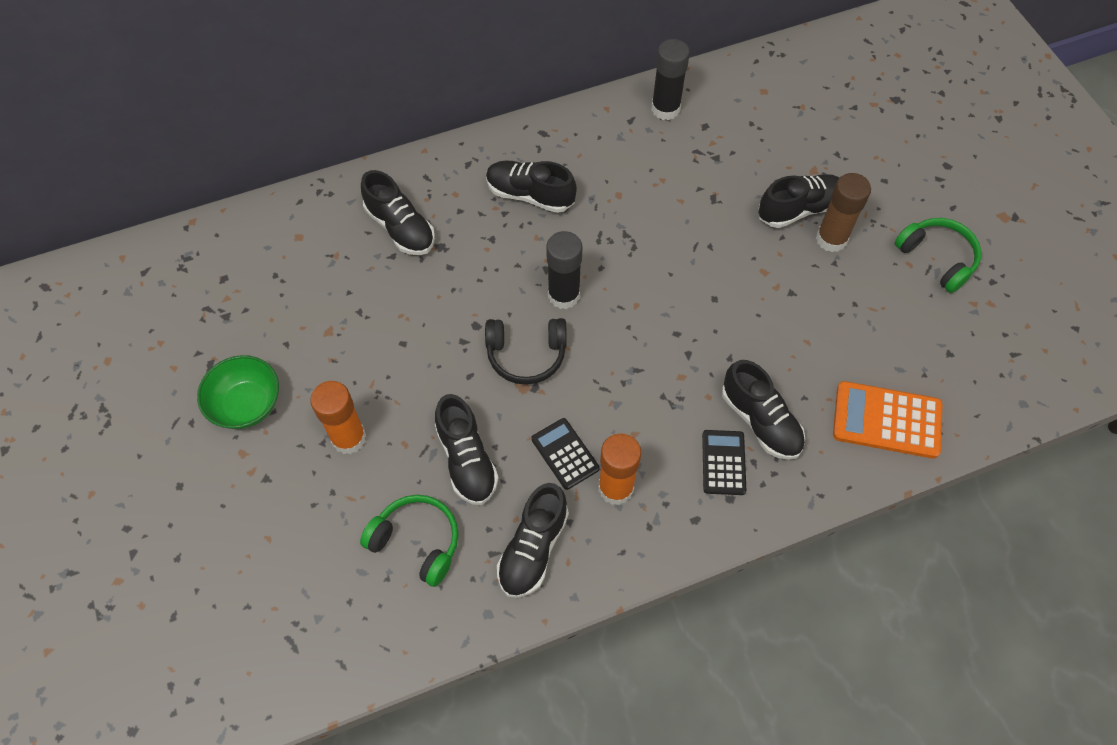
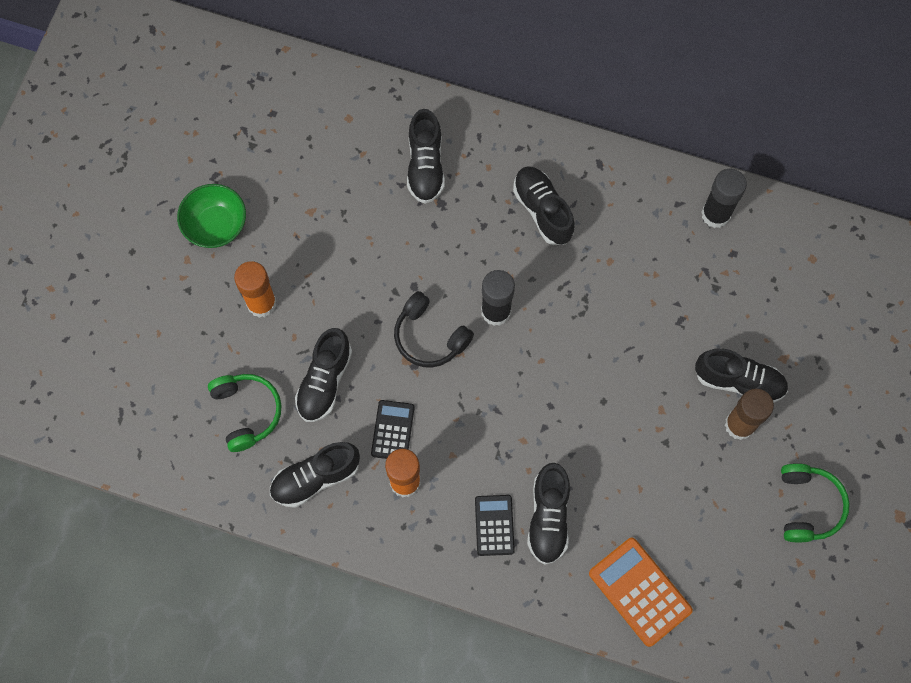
camera: 40 degrees right, 10 degrees up
(723, 462) = (494, 525): black calculator -> black calculator turned 45 degrees counterclockwise

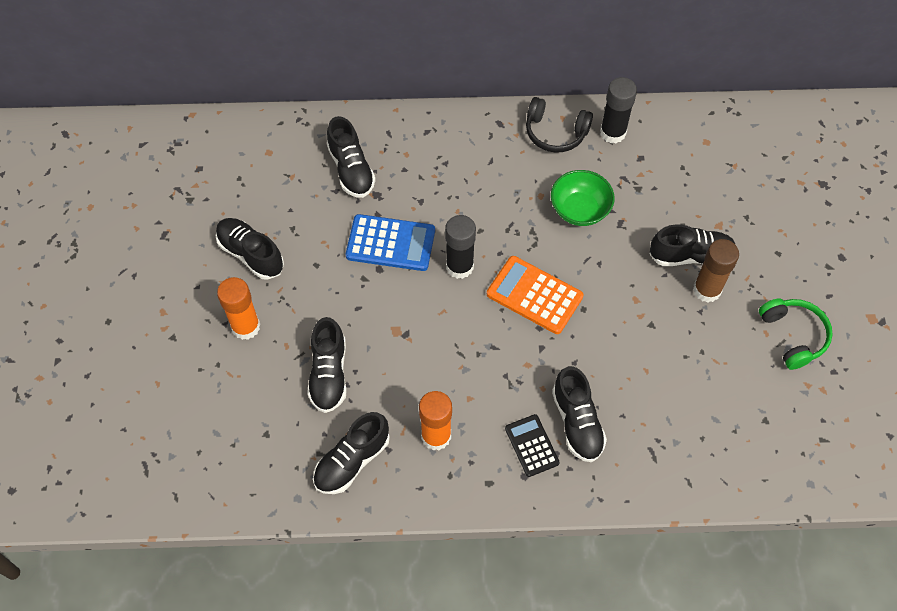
camera: 20 degrees left, 10 degrees down
(216, 225) = (180, 275): green bowl -> green bowl (579, 210)
(247, 412) = (266, 424): green headphones -> none
(392, 430) = (407, 395): black calculator -> none
(429, 337) = (409, 306): black headphones -> black headphones (555, 132)
(435, 262) = (390, 243): none -> blue calculator
(542, 210) = (467, 174): black shoe -> black shoe (251, 254)
(640, 592) = (684, 457): orange calculator -> orange calculator (534, 295)

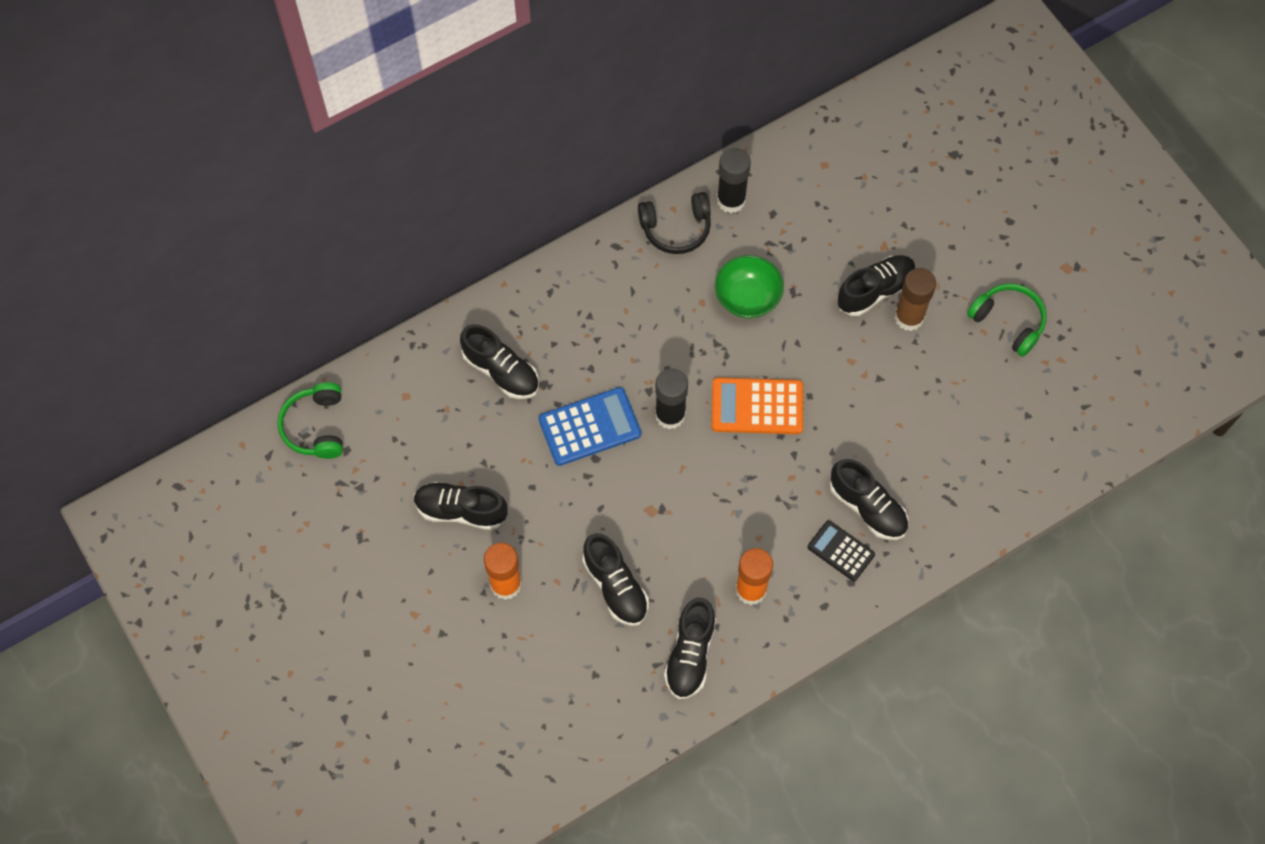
camera: 30 degrees left, 5 degrees up
(189, 141) = (315, 426): none -> green headphones

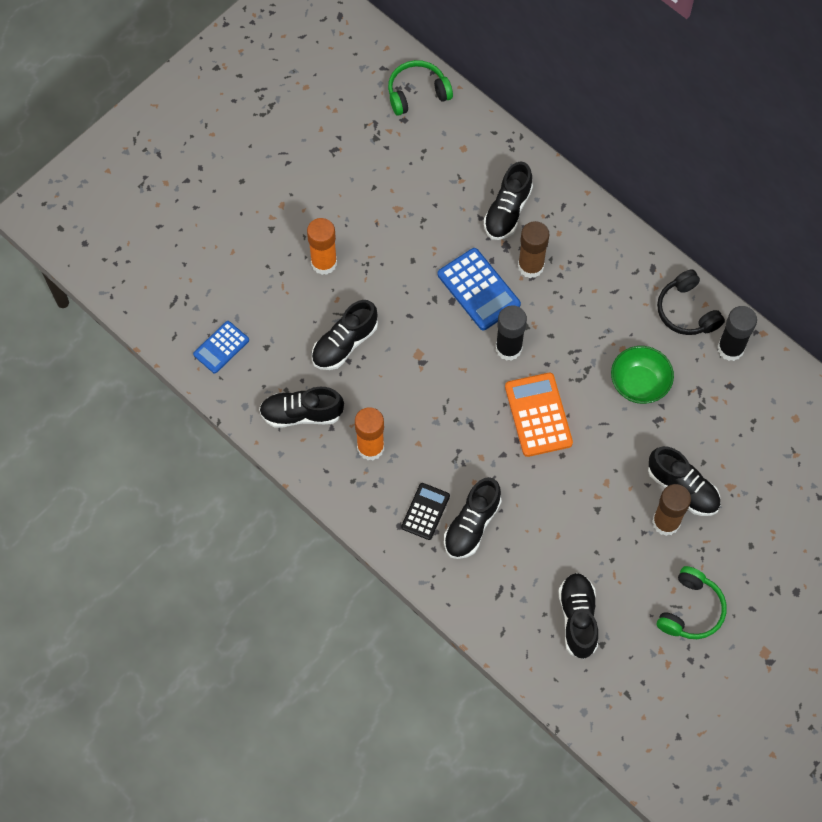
camera: 75 degrees right, 0 degrees up
(461, 510) = (377, 214): black shoe -> black shoe (578, 618)
(577, 366) = (530, 266): none -> brown glue stick
(581, 726) = (221, 347): none -> blue calculator

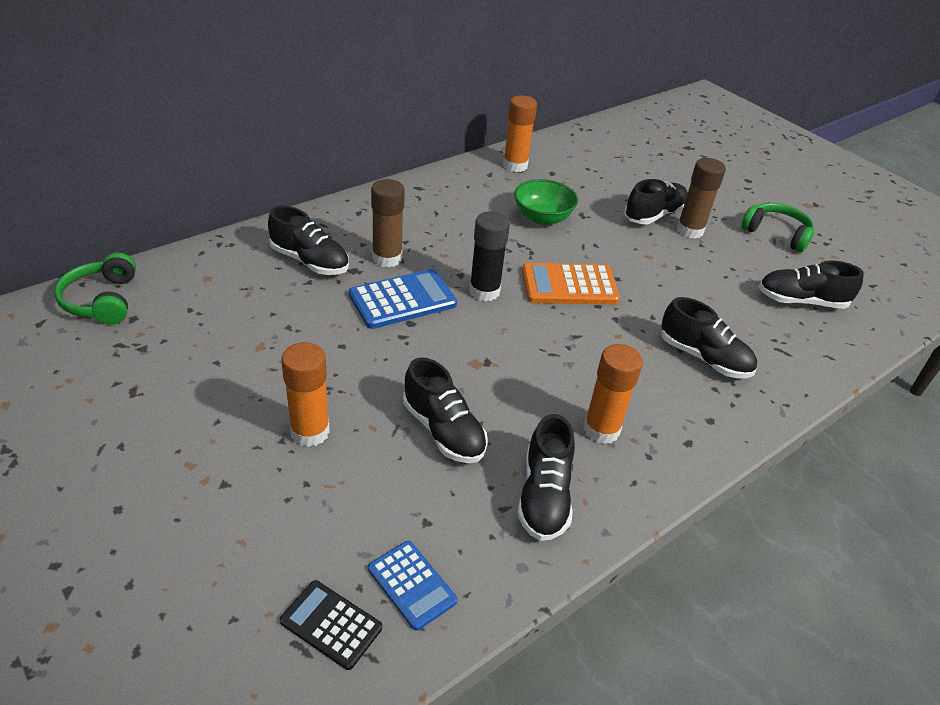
camera: 85 degrees left, 25 degrees down
(425, 511) = (689, 393): black calculator -> black calculator (331, 624)
(686, 311) = (470, 179): black headphones -> none
(730, 349) = (515, 165): black glue stick -> orange glue stick

